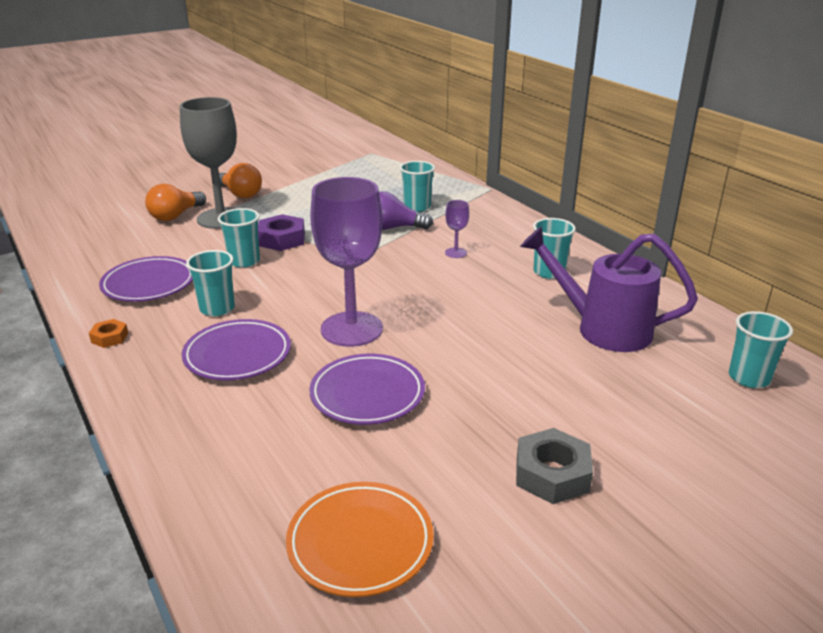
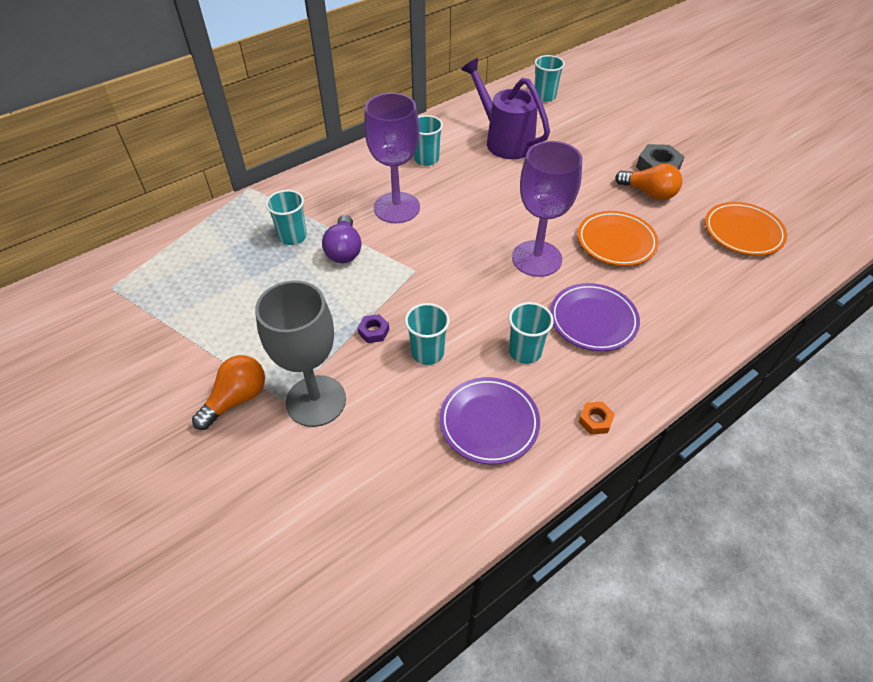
camera: 95 degrees left, 20 degrees up
(175, 216) = (306, 454): orange light bulb -> orange light bulb (649, 193)
(282, 239) = (373, 331): purple nut -> purple nut, size x0.56
(367, 394) = (616, 242): purple plate -> orange plate
(455, 253) = (396, 208): purple goblet -> purple goblet, size x2.38
(603, 329) = (504, 140): purple watering can -> purple watering can turned 120 degrees clockwise

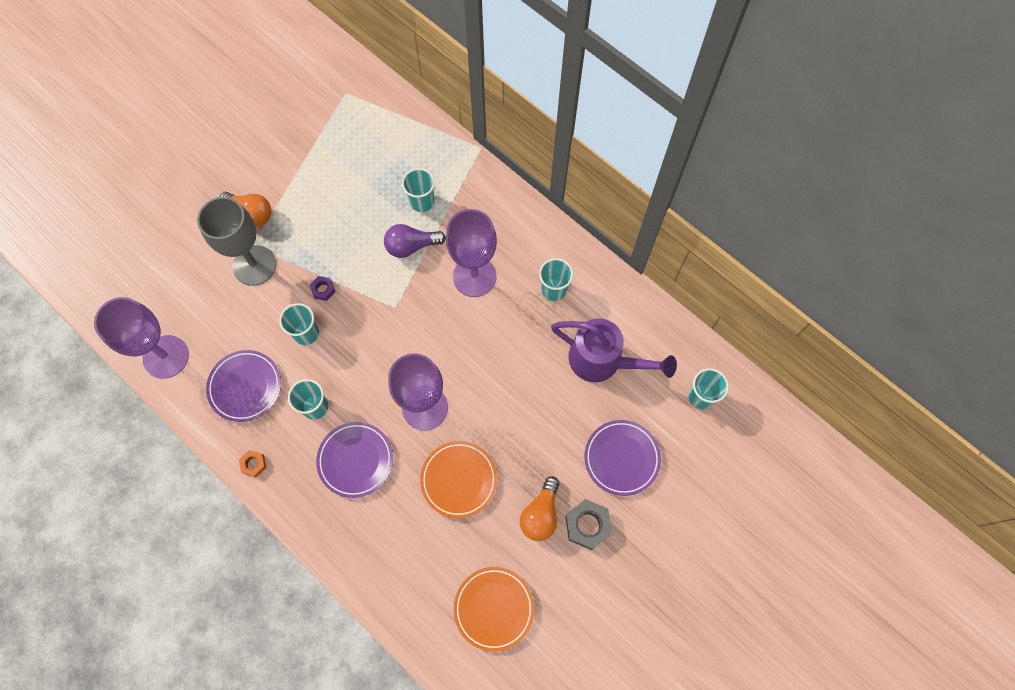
camera: 80 degrees right, 20 degrees up
(426, 522) = (166, 357): none -> purple goblet
(504, 140) = (602, 361): purple watering can -> purple watering can turned 75 degrees clockwise
(596, 142) = (621, 458): none -> purple plate

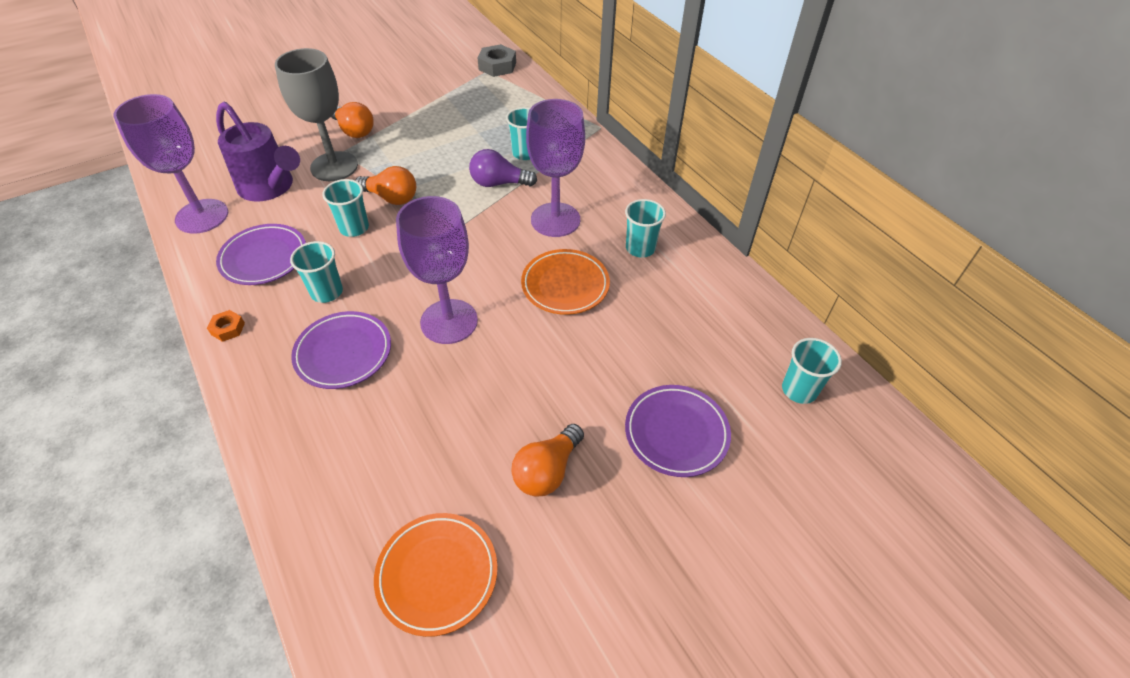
camera: 15 degrees right, 20 degrees down
(323, 289) = (391, 198): purple nut -> orange light bulb
(459, 480) = (457, 404): orange plate -> orange plate (565, 285)
(587, 525) = (607, 501): grey nut -> grey nut (497, 66)
(602, 361) = (679, 325): purple watering can -> purple watering can (270, 188)

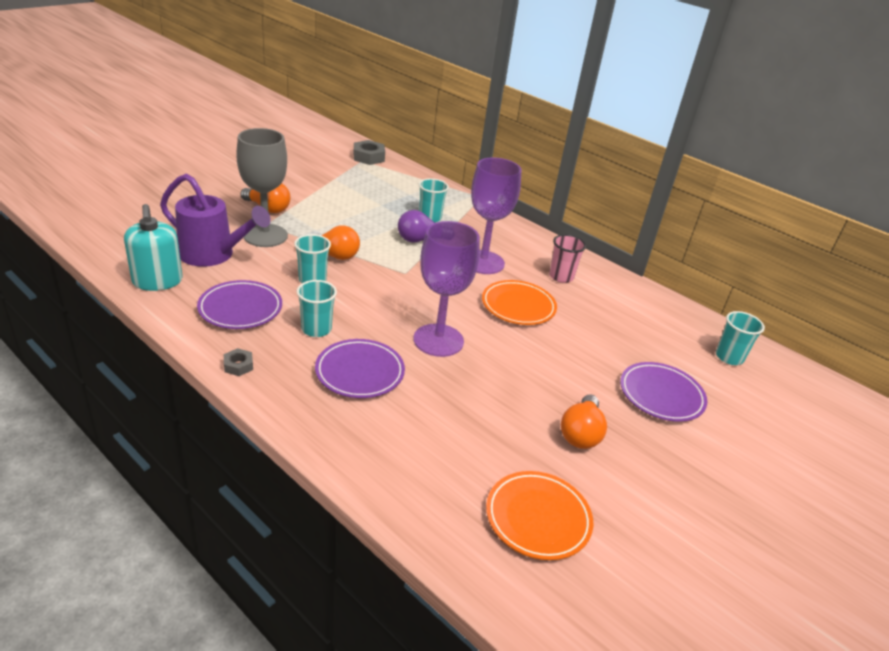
camera: 20 degrees left, 15 degrees down
(202, 216) = (157, 281): purple goblet -> turquoise soap dispenser
(228, 329) = (238, 366): orange nut -> grey nut
(640, 248) = (561, 277): turquoise cup -> pink cup

